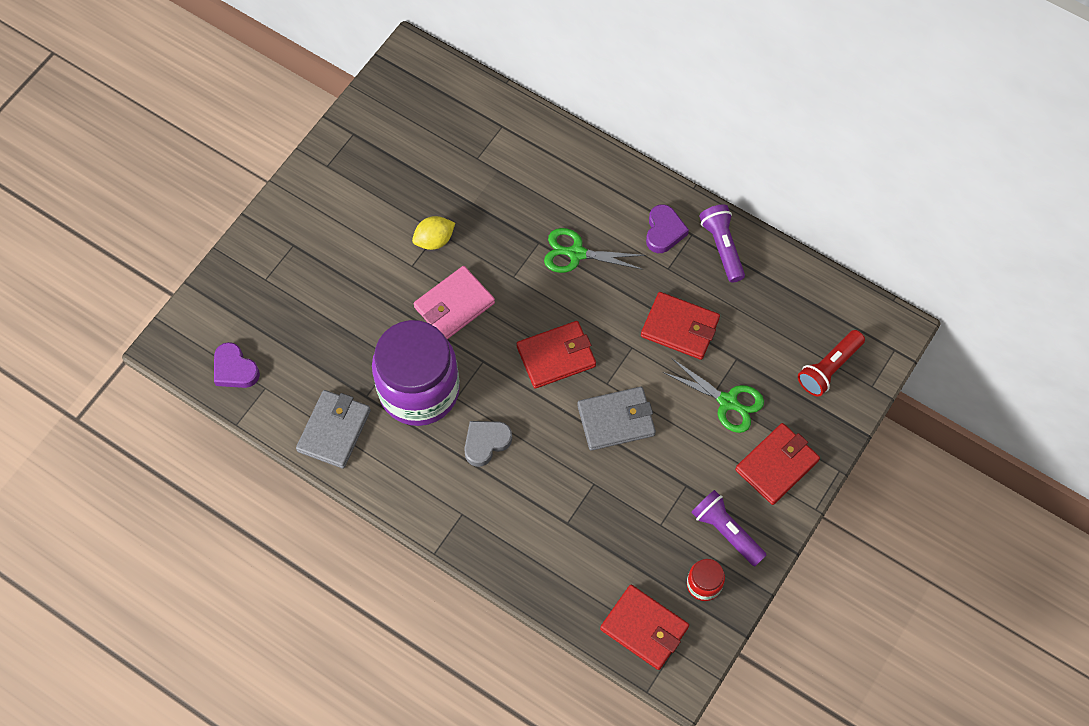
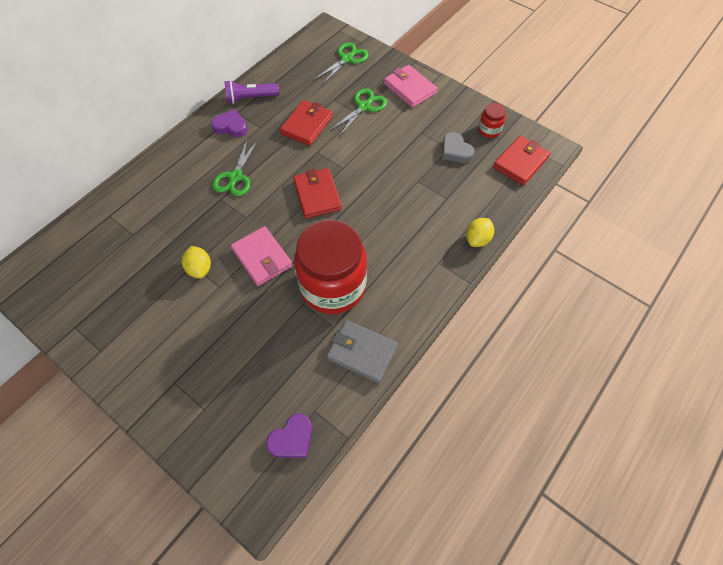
camera: 85 degrees left, 5 degrees down
(419, 390) = (333, 286): purple jar -> red jar
(486, 443) = (382, 243): grey heart -> grey heart (455, 151)
(502, 563) = (477, 239): none -> yellow lemon
(616, 420) = (371, 165): grey wallet -> none
(726, 531) = (453, 116): purple flashlight -> none
(776, 465) = (410, 88): red wallet -> pink wallet
(829, 368) = (347, 59): red flashlight -> green scissors

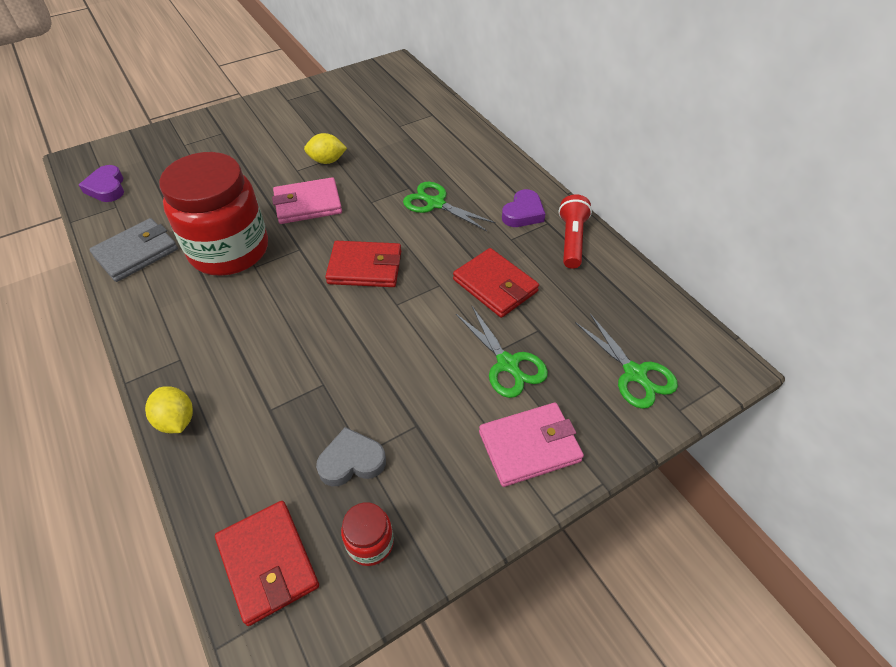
camera: 110 degrees right, 10 degrees down
(251, 98) = (571, 240): purple flashlight -> red flashlight

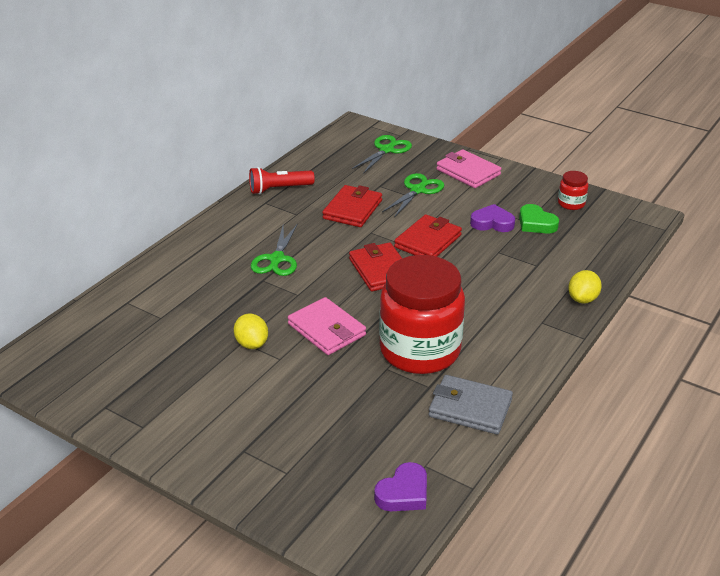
camera: 115 degrees left, 15 degrees down
(268, 563) = (615, 230): red wallet -> red wallet (428, 241)
(351, 461) = (536, 223): grey heart -> green heart
(523, 213) = (260, 215): purple heart -> purple heart (492, 223)

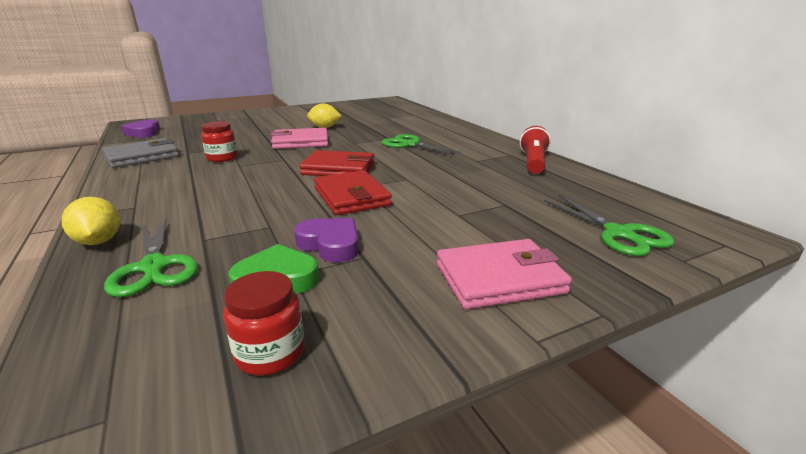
camera: 120 degrees right, 10 degrees down
(352, 209) = (460, 180): red wallet -> none
(418, 190) = (473, 222): green scissors -> green scissors (154, 267)
(420, 350) = (222, 158): red jar -> red jar, size x0.41
(492, 223) = (330, 244): purple heart -> purple heart turned 90 degrees counterclockwise

